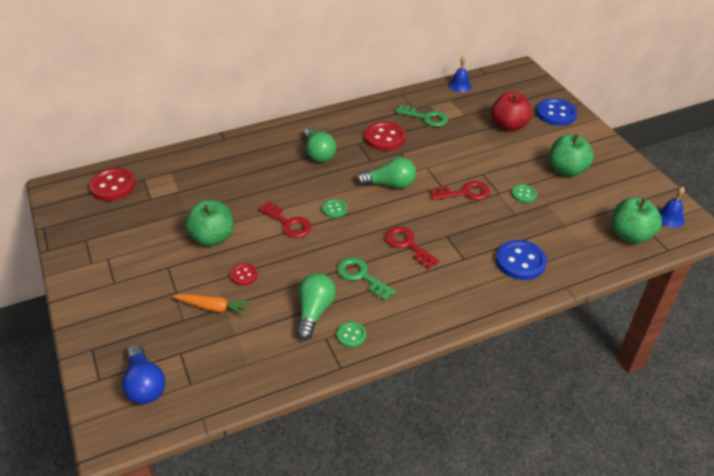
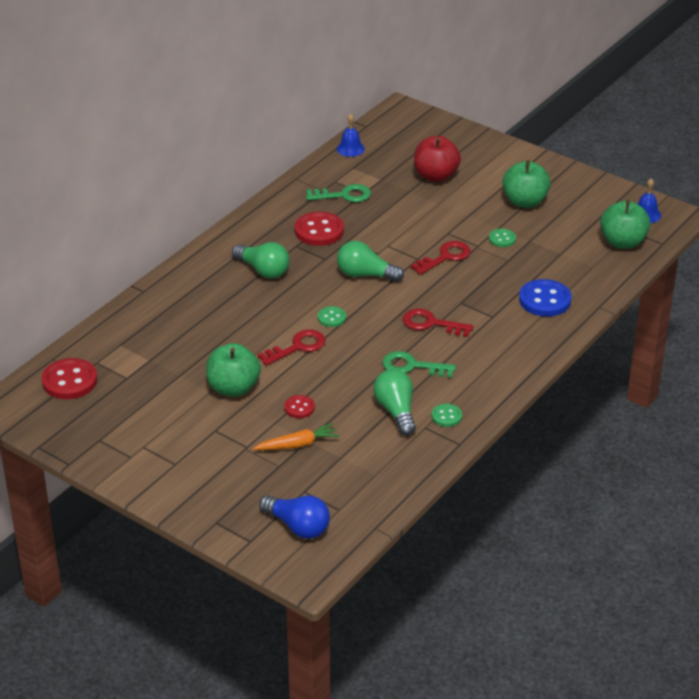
camera: 30 degrees left, 5 degrees down
(288, 223) = (297, 347): red key -> red key turned 45 degrees counterclockwise
(390, 184) = (365, 275): green light bulb -> green light bulb turned 135 degrees counterclockwise
(556, 114) = (473, 148): blue button -> none

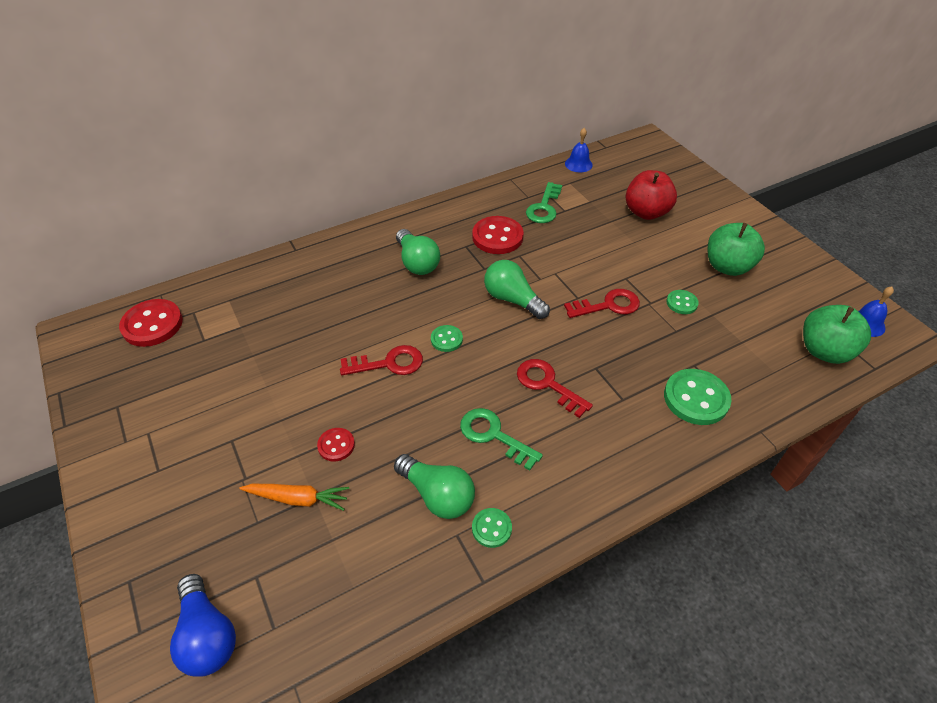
camera: 25 degrees right, 10 degrees up
(233, 388) = (290, 391): green apple -> none
(343, 195) = (544, 207): green key -> green key turned 90 degrees clockwise
(396, 411) = (437, 495): green light bulb -> green light bulb turned 120 degrees clockwise
(545, 300) = (696, 398): blue button -> green button

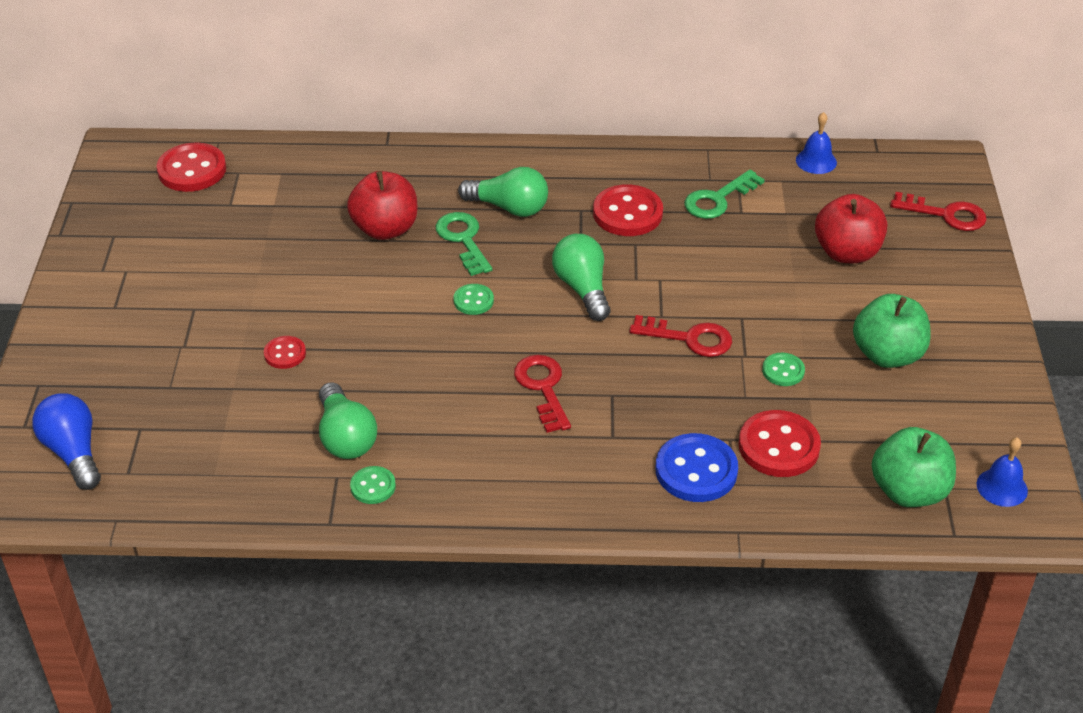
camera: 30 degrees right, 5 degrees down
(207, 635) = (73, 453): blue light bulb -> blue light bulb turned 150 degrees clockwise
(298, 499) = (218, 384): orange carrot -> none
(341, 311) = (385, 229): none -> red apple
(388, 363) = (394, 300): red key -> red key (946, 214)
(417, 262) = (509, 207): green light bulb -> green light bulb turned 75 degrees counterclockwise
(493, 435) = (444, 411): green key -> green key (463, 240)
(696, 398) = (696, 470): green button -> blue button
(727, 356) = (779, 446): none -> red button

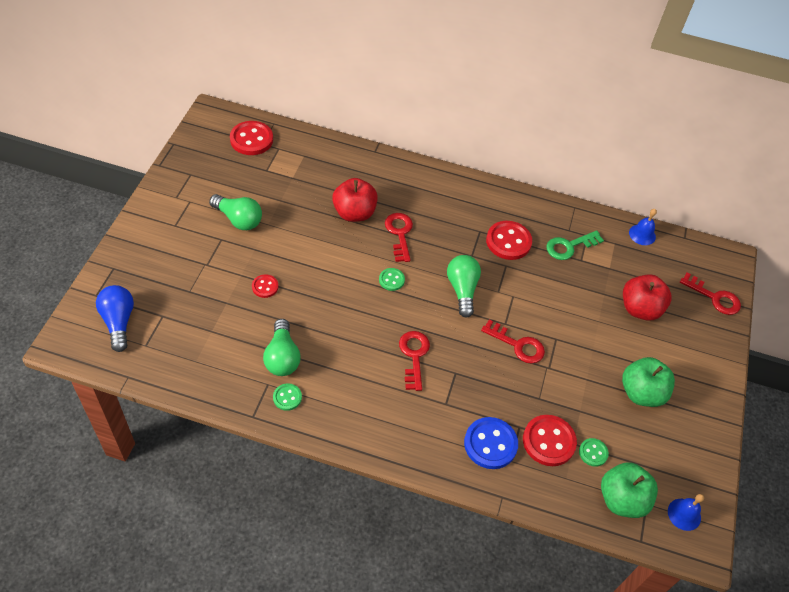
camera: 10 degrees right, 10 degrees up
(463, 240) = (399, 234): green key -> red key
(509, 207) = (435, 217): green light bulb -> green light bulb (238, 219)
(783, 371) = (569, 386): green button -> green button (593, 453)

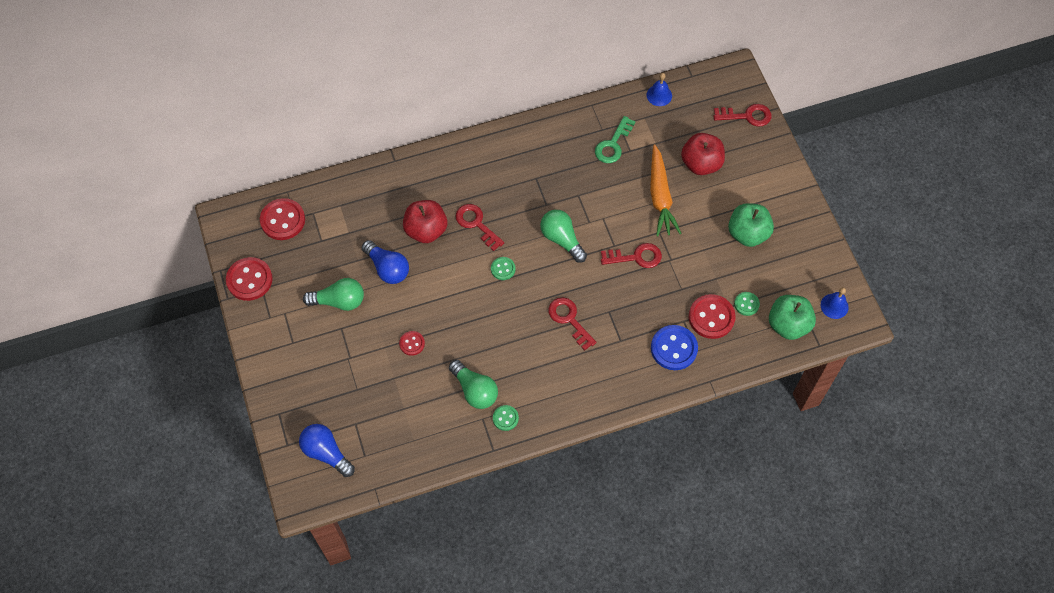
camera: 30 degrees left, 10 degrees up
(298, 220) = (387, 268): none -> blue light bulb
(508, 241) = (564, 172): red button -> red button (249, 280)
(580, 311) = (660, 197): none -> orange carrot

